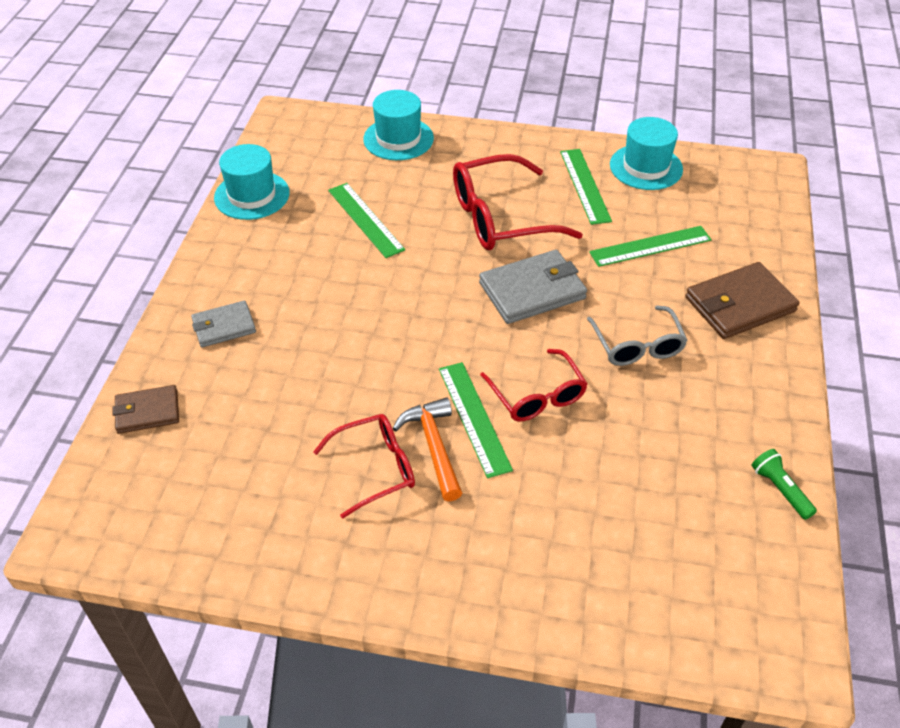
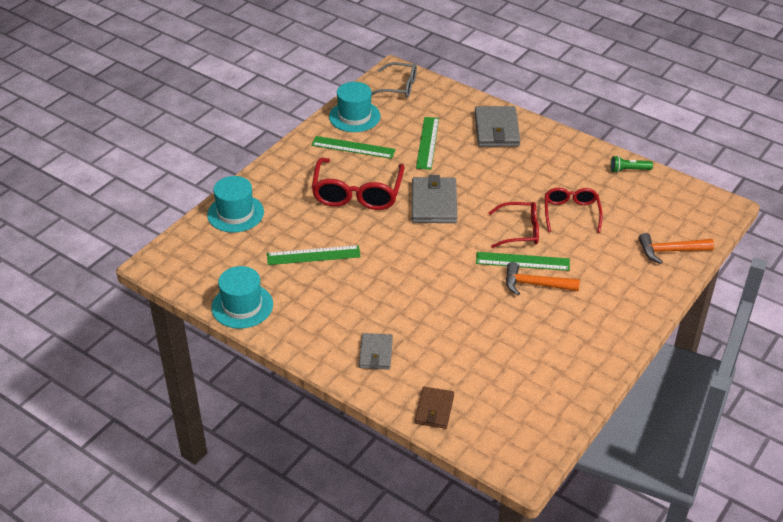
camera: 65 degrees left, 5 degrees down
(374, 469) = (539, 314): red glasses -> red glasses (571, 213)
(617, 603) = (670, 251): none -> orange hammer
(637, 345) = (504, 179): grey glasses -> grey glasses (398, 87)
(739, 304) = (496, 130): brown wallet -> grey wallet

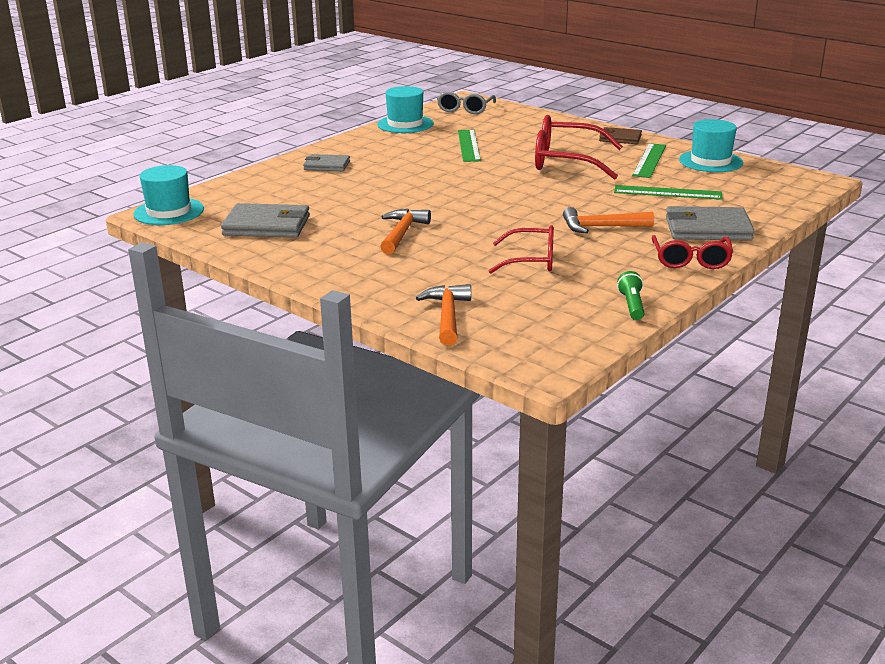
camera: 95 degrees right, 15 degrees down
(235, 213) = (533, 120): turquoise hat -> turquoise hat (169, 212)
(398, 87) = (784, 181): grey glasses -> grey glasses (465, 109)
(434, 203) = (550, 192): grey wallet -> grey wallet (267, 226)
(434, 409) = (245, 184): brown wallet -> brown wallet (620, 138)
(502, 178) = (601, 227): none -> orange hammer
(519, 231) = (498, 230): red glasses -> red glasses (690, 260)
(522, 261) = (443, 229): green ruler -> none

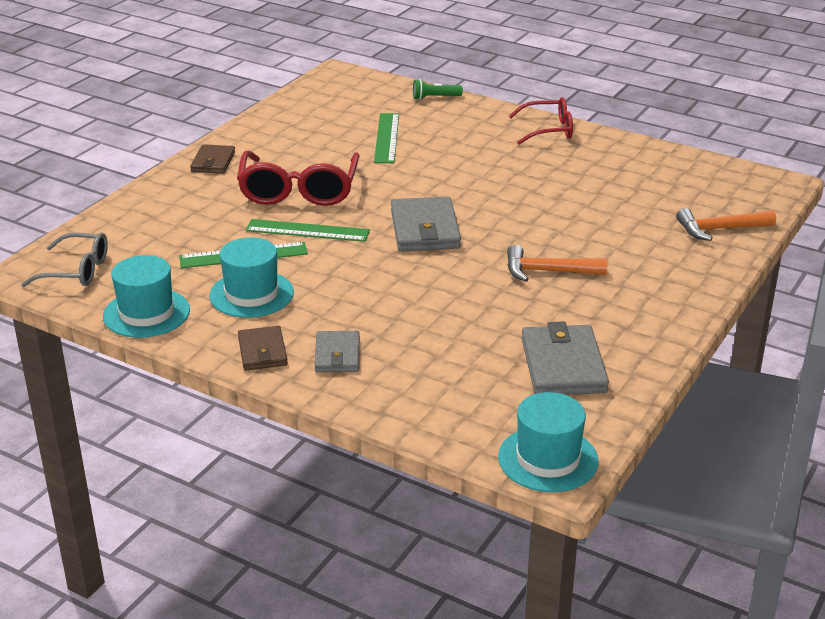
camera: 100 degrees left, 5 degrees up
(343, 148) = (262, 351): none -> brown wallet
(530, 260) = (583, 198): red glasses -> none
(601, 227) = (489, 168): orange hammer -> none
(632, 305) = (650, 153): green flashlight -> green flashlight (435, 97)
(649, 160) = (290, 146): green ruler -> green ruler (307, 230)
(707, 229) = (474, 122): grey wallet -> grey wallet (425, 229)
(710, 161) = (289, 117): turquoise hat -> turquoise hat (251, 294)

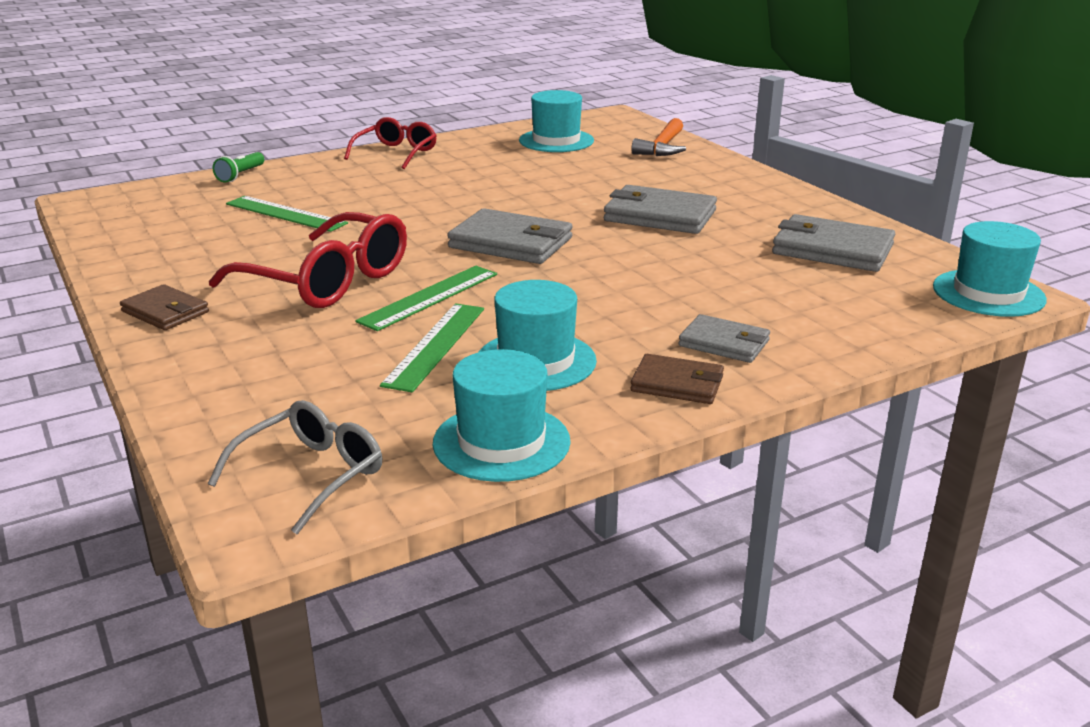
camera: 60 degrees left, 5 degrees down
(547, 271) = (659, 216): orange hammer -> grey wallet
(667, 179) = (556, 141): none -> turquoise hat

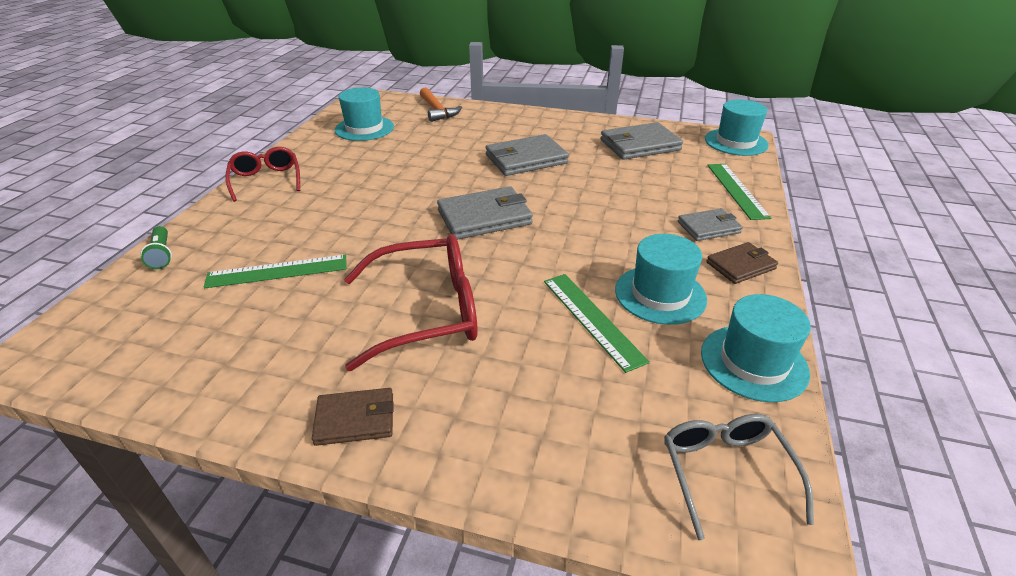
camera: 45 degrees left, 10 degrees up
(429, 297) = (517, 285): green ruler -> green ruler (736, 190)

